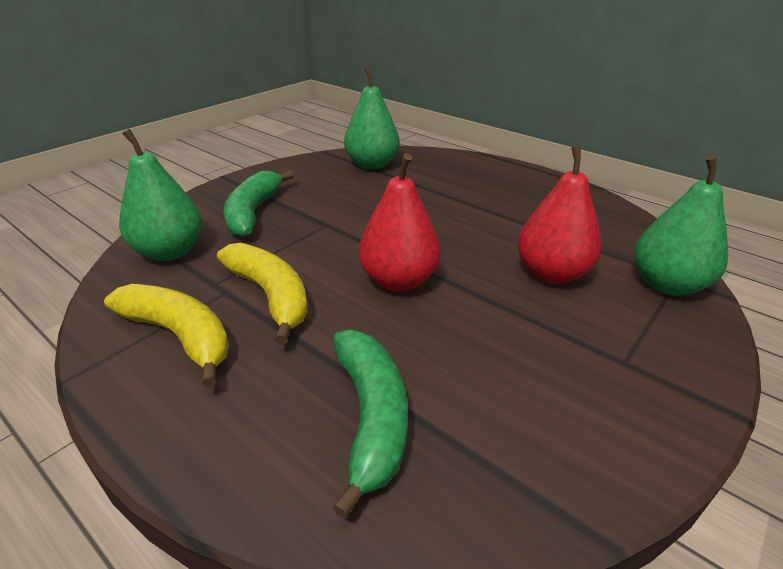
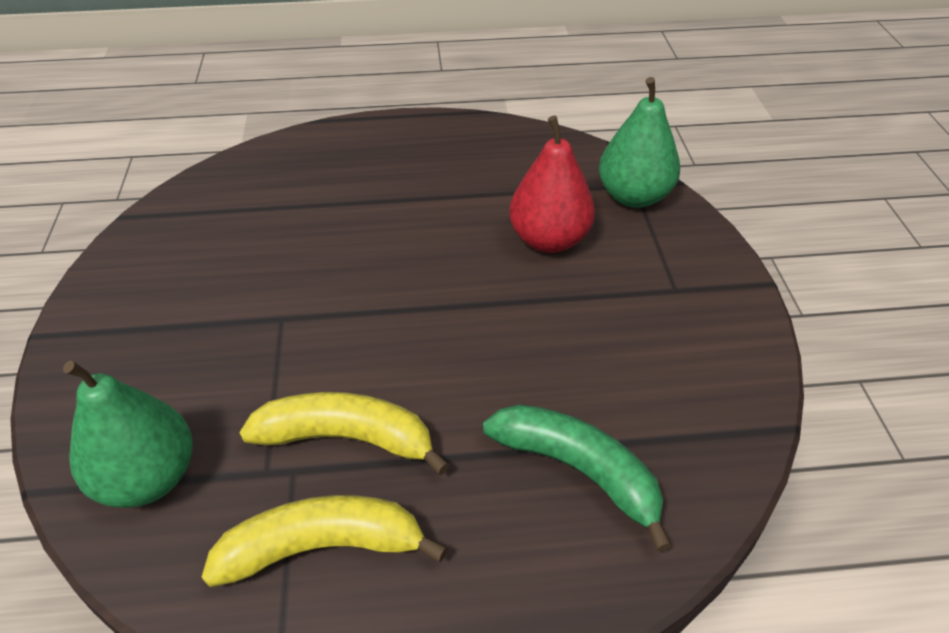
camera: 45 degrees left, 10 degrees up
(253, 212) = (170, 359): green banana -> none
(372, 165) = (218, 204): green pear -> none
(398, 280) = (440, 334): red pear -> none

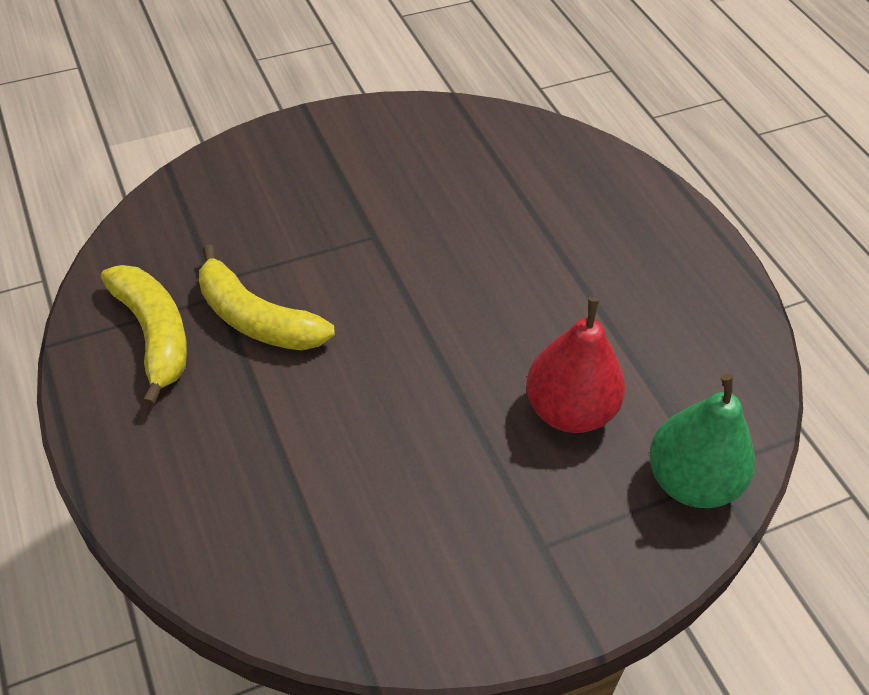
camera: 70 degrees right, 5 degrees up
(147, 478) = (191, 218): green pear -> none
(346, 438) = (257, 319): yellow banana -> yellow banana turned 135 degrees clockwise
(578, 470) = (265, 491): green banana -> none

